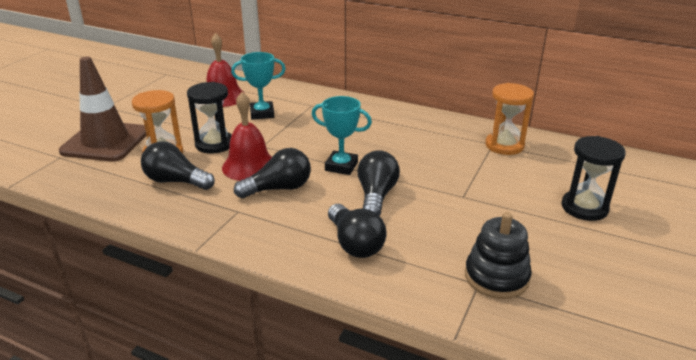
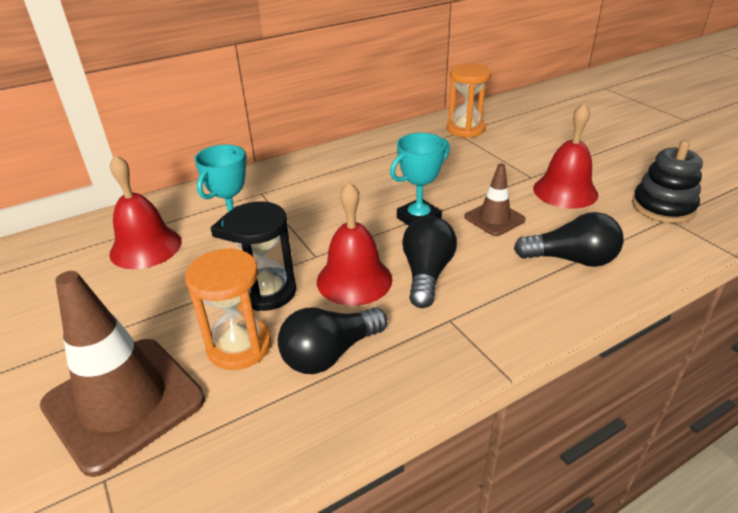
camera: 55 degrees left, 5 degrees up
(376, 196) = (494, 218): black light bulb -> brown traffic cone
(459, 218) = (565, 191): none -> red bell
(584, 208) = (587, 136): black hourglass -> none

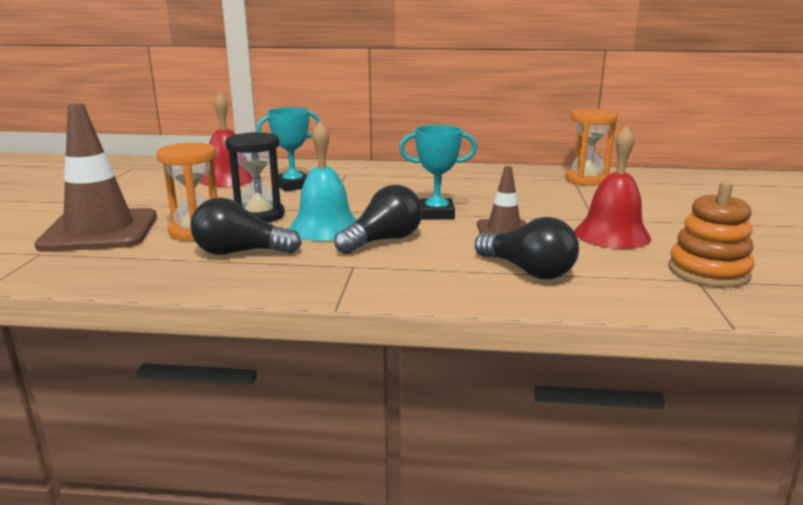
camera: 35 degrees right, 15 degrees down
(354, 280) = (325, 227): red bell -> turquoise bell
(663, 207) = (708, 272): black stacking toy -> orange stacking toy

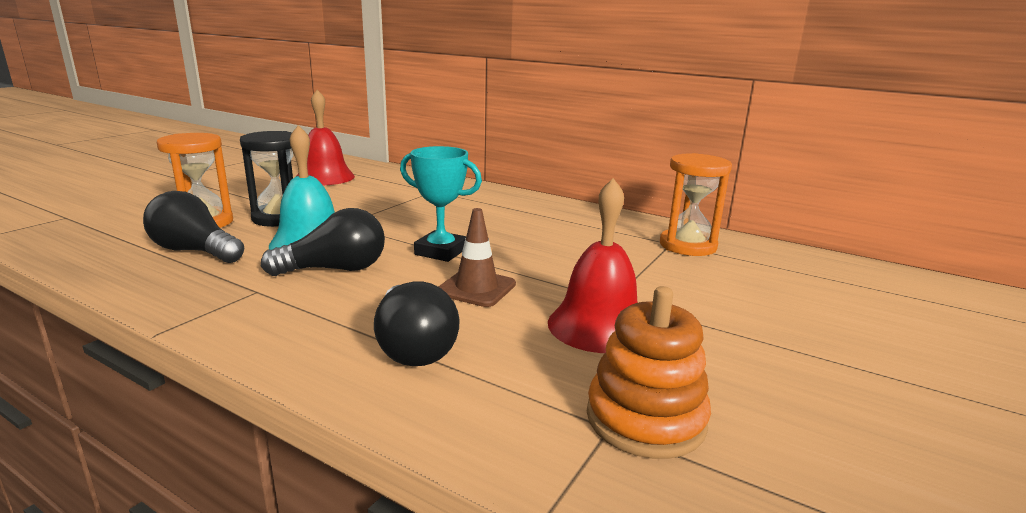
camera: 25 degrees right, 0 degrees up
(100, 231) = (140, 206): brown traffic cone -> none
(293, 186) = (364, 194): turquoise trophy -> none

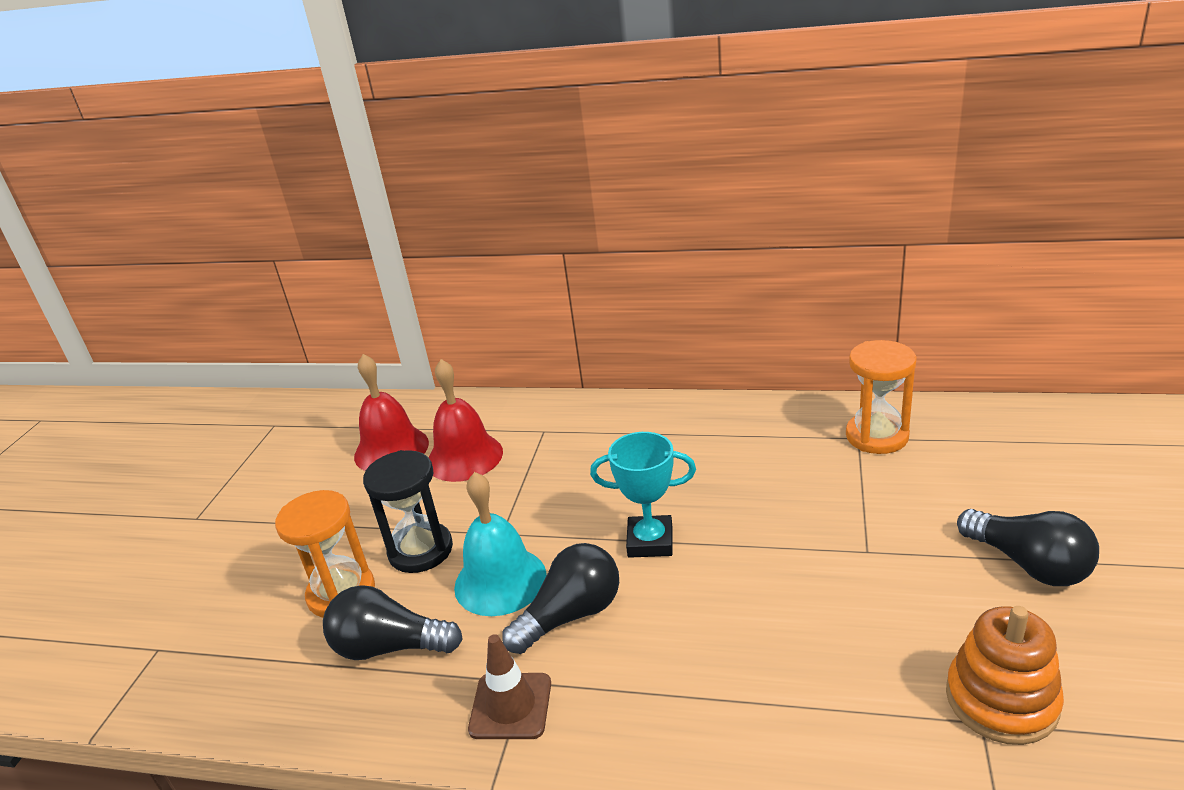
camera: 15 degrees left, 10 degrees up
(413, 347) = (749, 696): black light bulb -> black light bulb (1028, 564)
(476, 288) = (734, 587): brown traffic cone -> brown traffic cone (510, 706)
(598, 326) = (883, 596): red bell -> red bell (464, 457)

